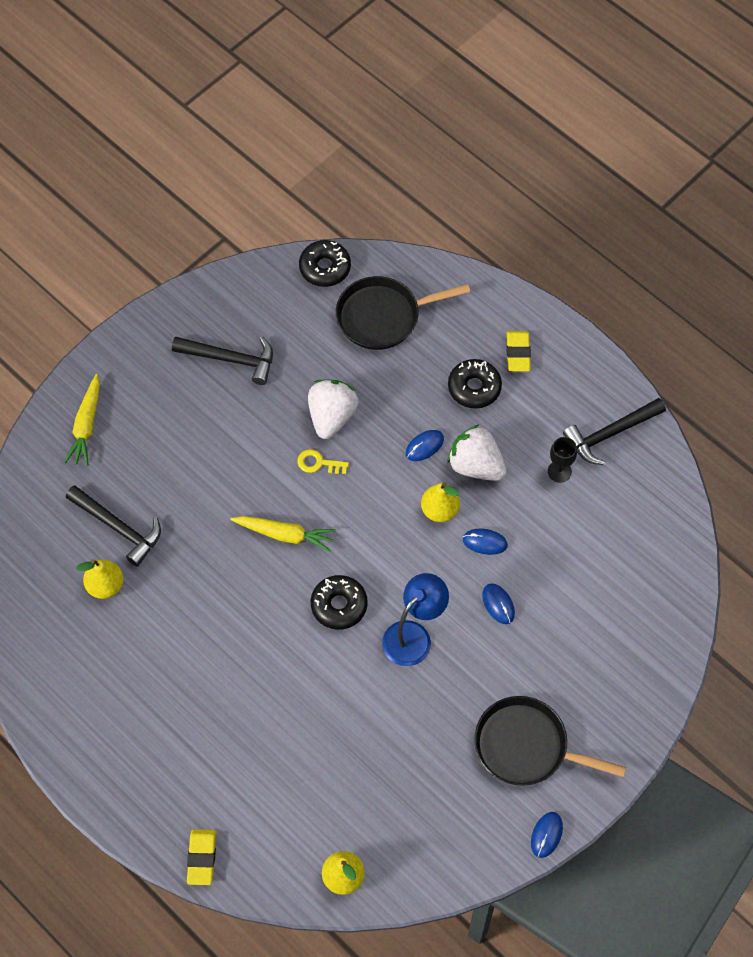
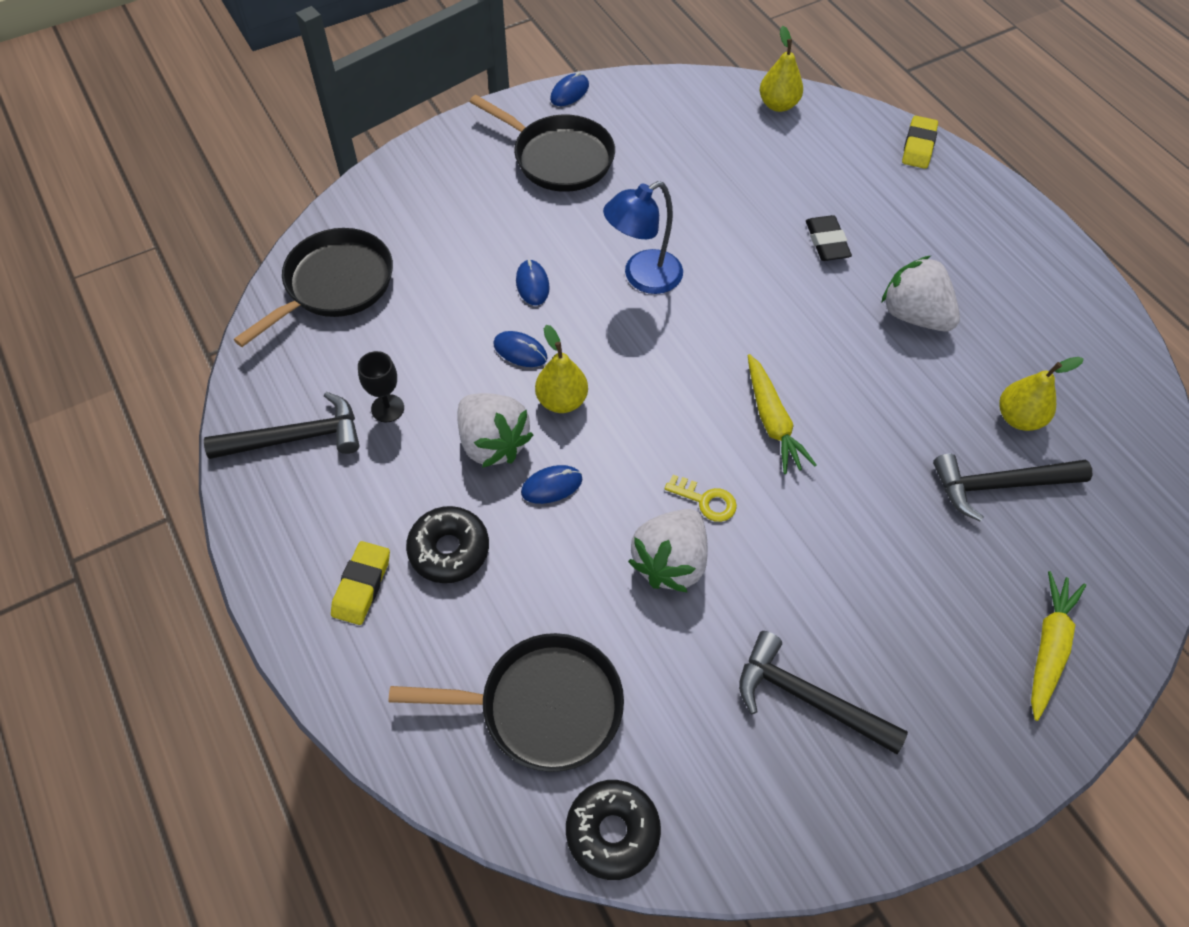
camera: 165 degrees left, 5 degrees down
(118, 527) = (1000, 485): black hammer -> black hammer turned 60 degrees counterclockwise
(190, 658) = (914, 315): none -> white strawberry
(270, 715) = (826, 242): none -> black eraser
(285, 534) = (772, 421): yellow carrot -> yellow carrot turned 135 degrees counterclockwise
(339, 605) = (722, 327): black donut -> none
(650, 561) = (334, 285): none -> black pan

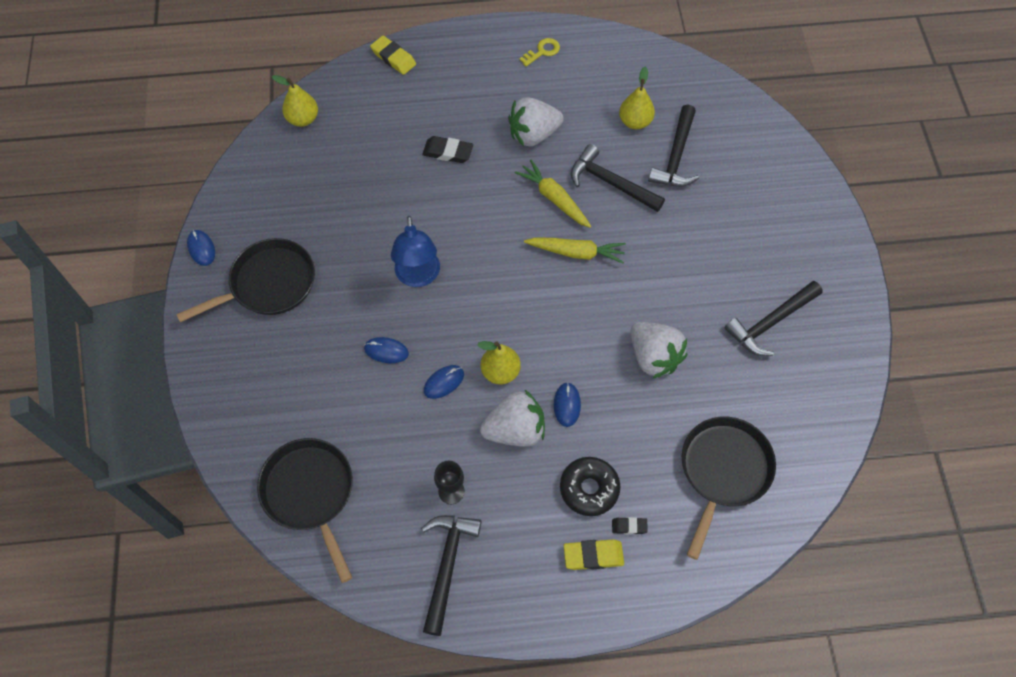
camera: 65 degrees left, 5 degrees up
(362, 585) = (593, 555): yellow eraser -> yellow eraser turned 45 degrees counterclockwise
(416, 613) = (629, 526): none -> black eraser
(612, 832) = (814, 462): black donut -> none
(706, 500) = (618, 317): yellow key -> yellow key (542, 51)
(902, 423) = (611, 183): none -> black hammer
(1048, 647) = (784, 189): yellow carrot -> yellow carrot (554, 198)

